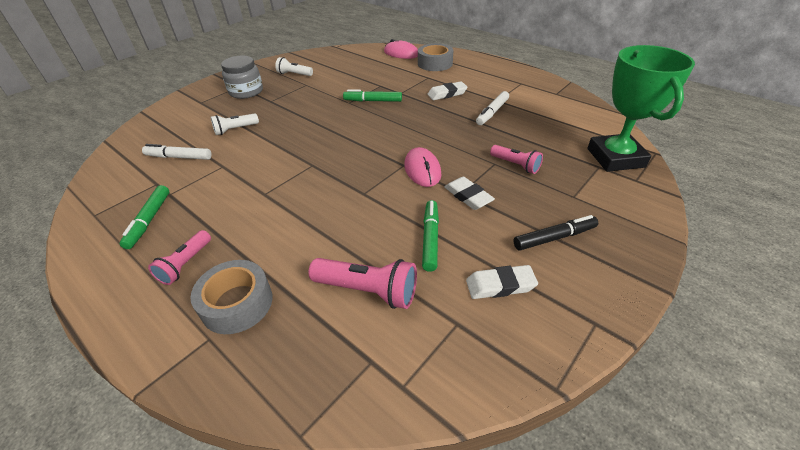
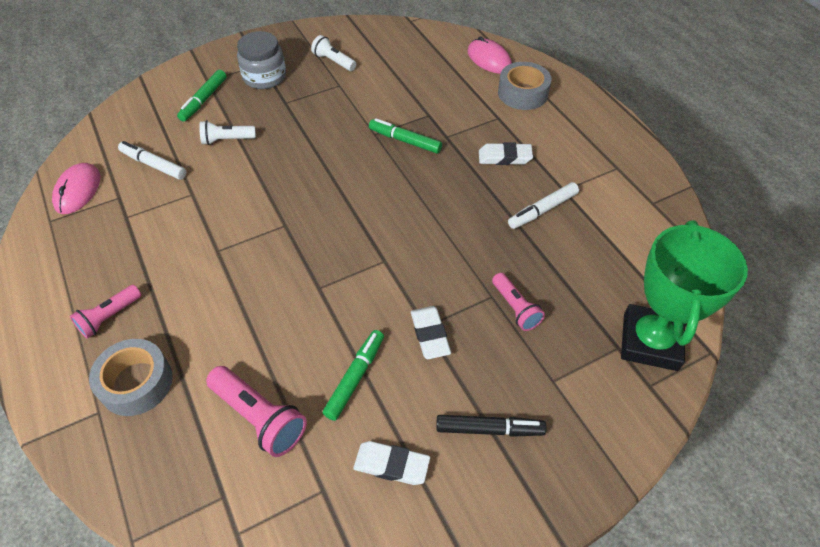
camera: 20 degrees right, 10 degrees up
(149, 220) = (96, 247): green marker -> green marker (204, 100)
(422, 169) = (401, 276): pink mouse -> pink mouse (78, 190)

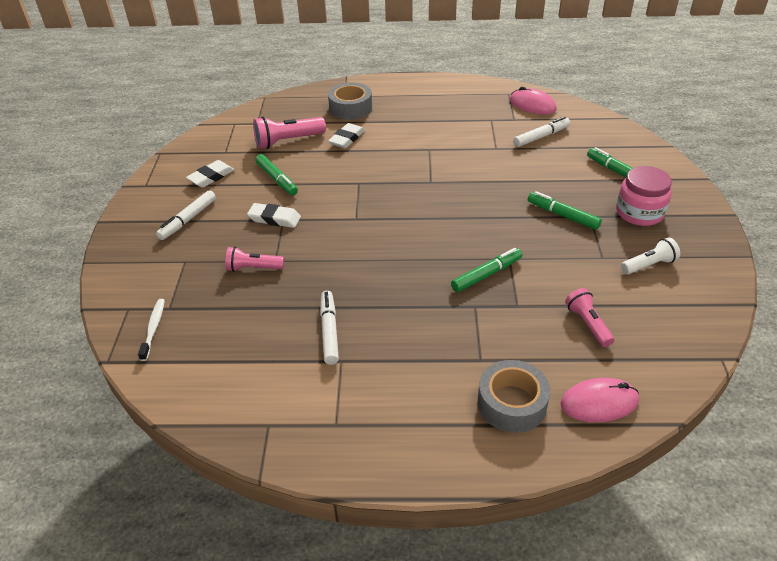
camera: 120 degrees right, 10 degrees down
(109, 317) = (406, 105): pink flashlight -> pink flashlight (588, 324)
(227, 140) = (552, 174): white flashlight -> none
(264, 77) = (639, 212): grey jar -> pink jar
(293, 118) = (562, 215): none -> green marker
(489, 429) = (188, 220): black marker -> white marker
(504, 157) = (416, 336): white eraser -> white eraser (347, 139)
(650, 342) = (153, 329): green trophy -> white toothbrush

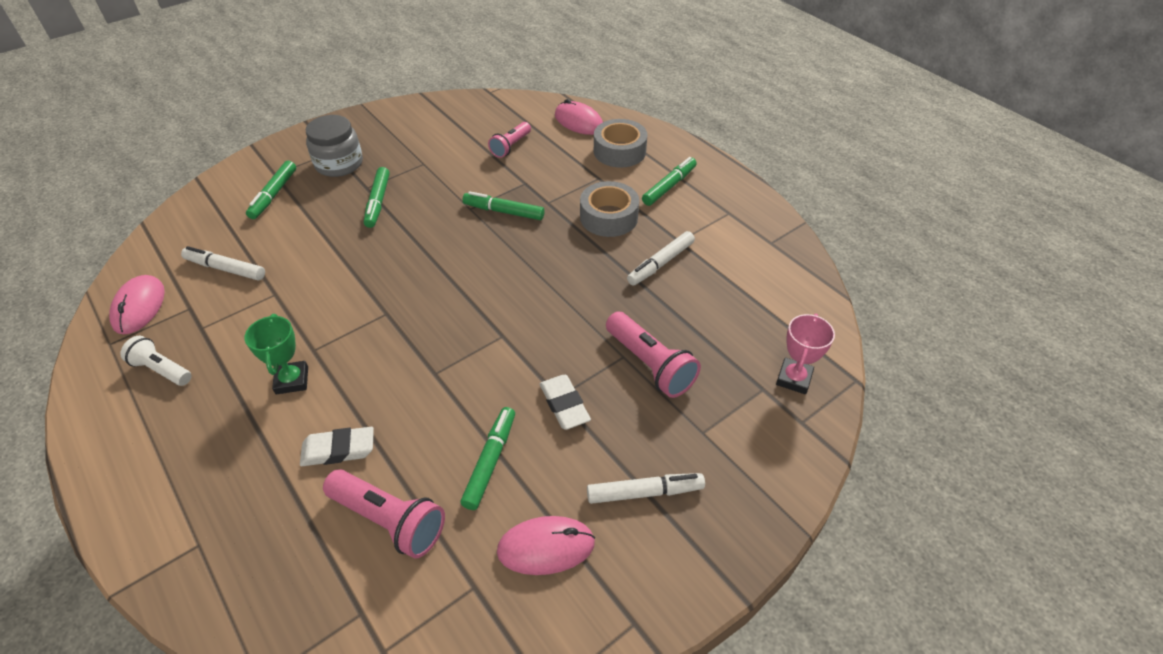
camera: 130 degrees left, 5 degrees up
(153, 329) = (794, 378): white toothbrush -> pink trophy
(211, 177) = (546, 547): white eraser -> pink mouse
(253, 268) = (650, 365): pink flashlight -> pink flashlight, size x1.54
(350, 108) = (239, 505): grey tape -> grey tape (608, 217)
(413, 137) = (292, 380): none -> green trophy
(418, 405) = (669, 186): none -> green marker
(639, 212) = (339, 164): pink jar -> grey jar
(649, 265) = (413, 140): white flashlight -> white flashlight (161, 369)

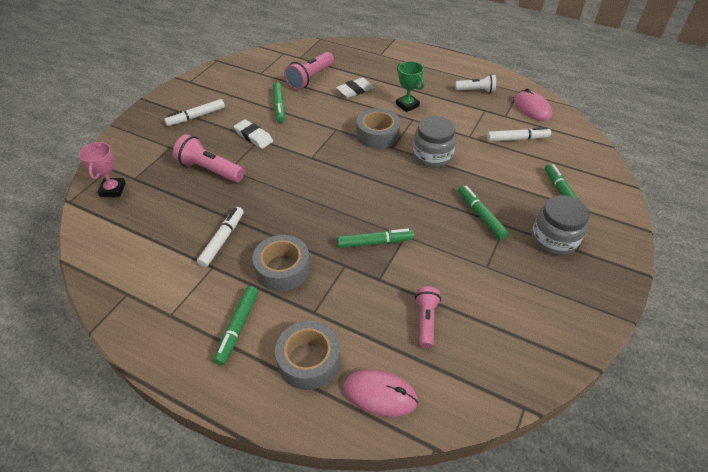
camera: 155 degrees right, 0 degrees up
(351, 283) = (432, 156): none -> grey jar
(386, 340) = (377, 134): none -> grey tape
(389, 520) = (310, 78): pink flashlight -> pink flashlight turned 60 degrees counterclockwise
(546, 547) = (236, 89): pink mouse -> none

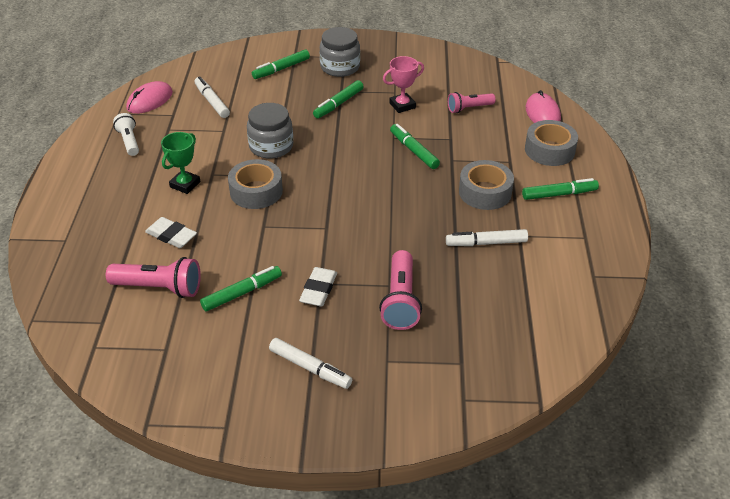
camera: 115 degrees left, 5 degrees down
(113, 189) = (492, 371): pink trophy -> pink trophy (402, 105)

